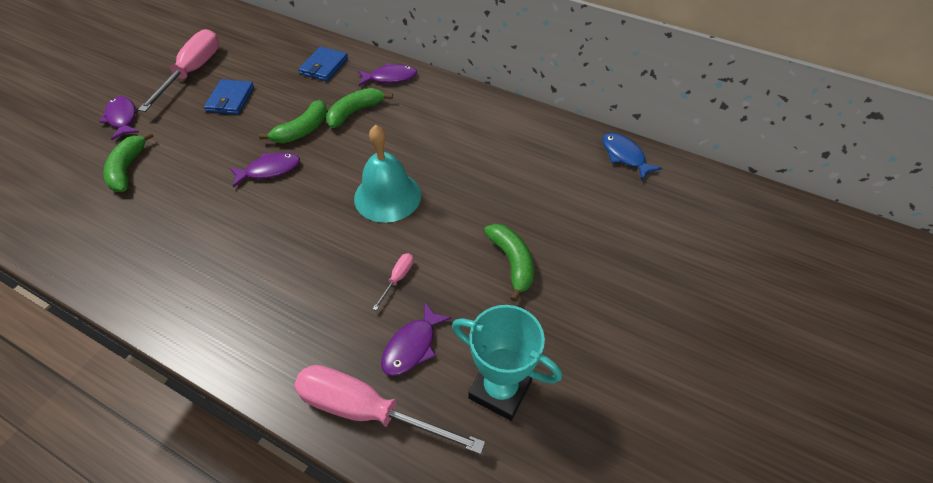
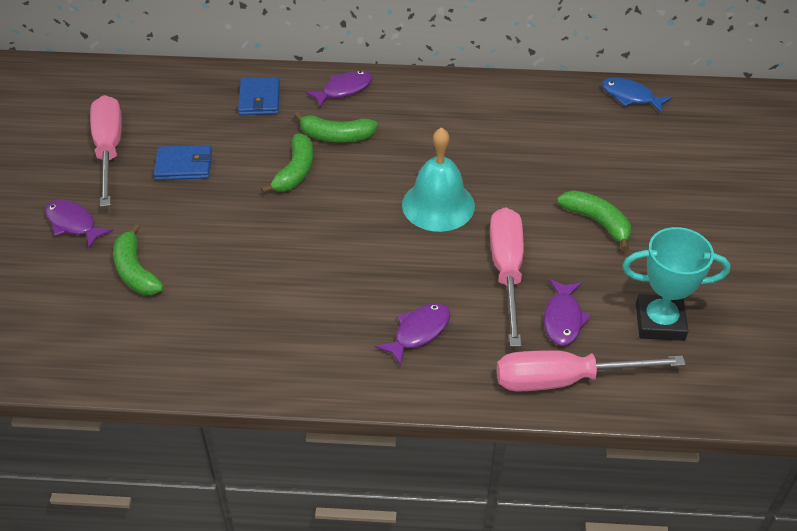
camera: 25 degrees left, 5 degrees down
(230, 99) = (184, 165): blue wallet -> blue wallet turned 75 degrees counterclockwise
(270, 170) = (296, 221): purple fish -> purple fish (419, 332)
(355, 112) = (336, 136): green banana -> green banana turned 105 degrees counterclockwise
(398, 278) = (507, 271): pink screwdriver -> pink screwdriver, size x2.38

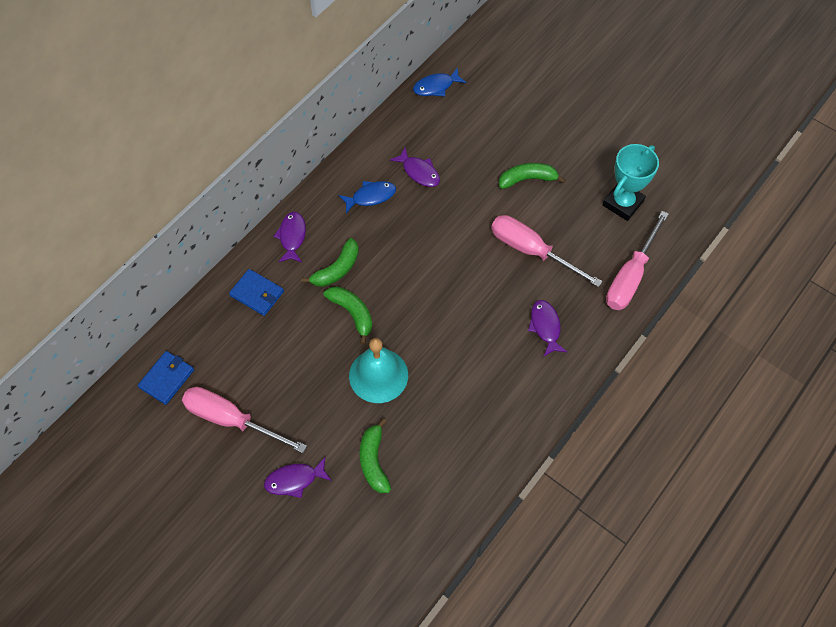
camera: 55 degrees left, 15 degrees up
(136, 271) = (374, 461): green banana -> green banana turned 75 degrees clockwise
(184, 165) = (289, 378): blue wallet -> blue wallet (167, 378)
(438, 205) = (449, 251): turquoise bell -> turquoise bell (378, 375)
(444, 117) = (371, 196): none -> blue fish
(563, 319) = (587, 247): purple fish -> purple fish (419, 172)

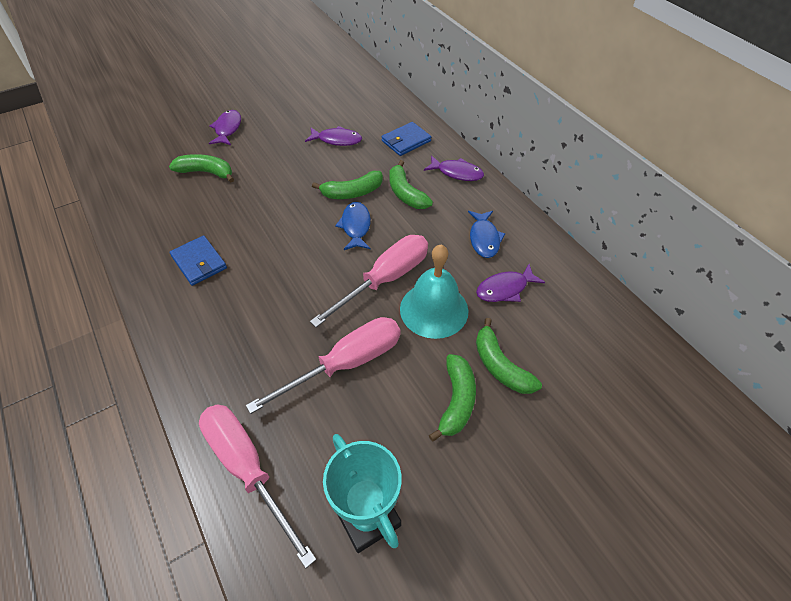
camera: 110 degrees right, 10 degrees down
(167, 378) = (356, 86): blue wallet -> blue wallet (199, 262)
(231, 420) = (300, 109): pink screwdriver -> pink screwdriver (385, 279)
(378, 375) = (279, 194): turquoise bell -> turquoise bell (434, 309)
(436, 87) = (644, 347): blue fish -> blue fish (355, 226)
(489, 161) = (500, 366): none -> green banana
(545, 326) = (241, 340): purple fish -> purple fish (337, 140)

